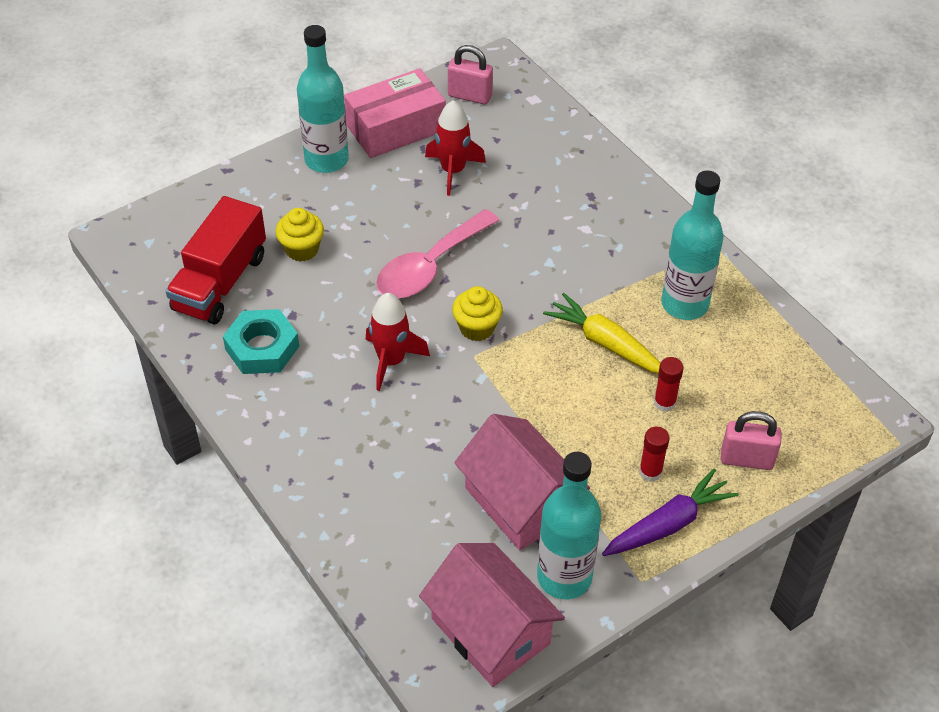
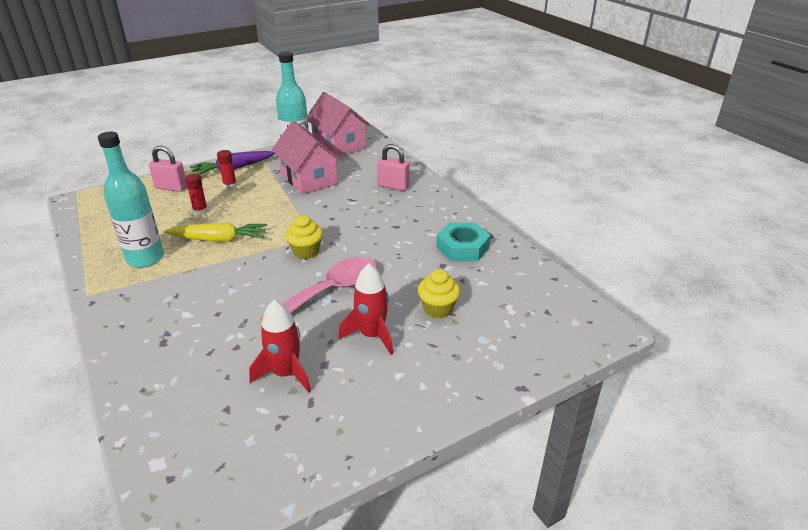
camera: 175 degrees left, 15 degrees down
(220, 282) = (503, 288): red truck -> none
(326, 160) = (416, 393): turquoise bottle -> none
(391, 361) = (371, 237): red rocket -> red rocket (372, 335)
(396, 128) = (335, 429): pink box -> none
(470, 96) = (234, 472): pink padlock -> pink padlock (393, 186)
(605, 343) = (219, 239): yellow carrot -> yellow carrot turned 45 degrees counterclockwise

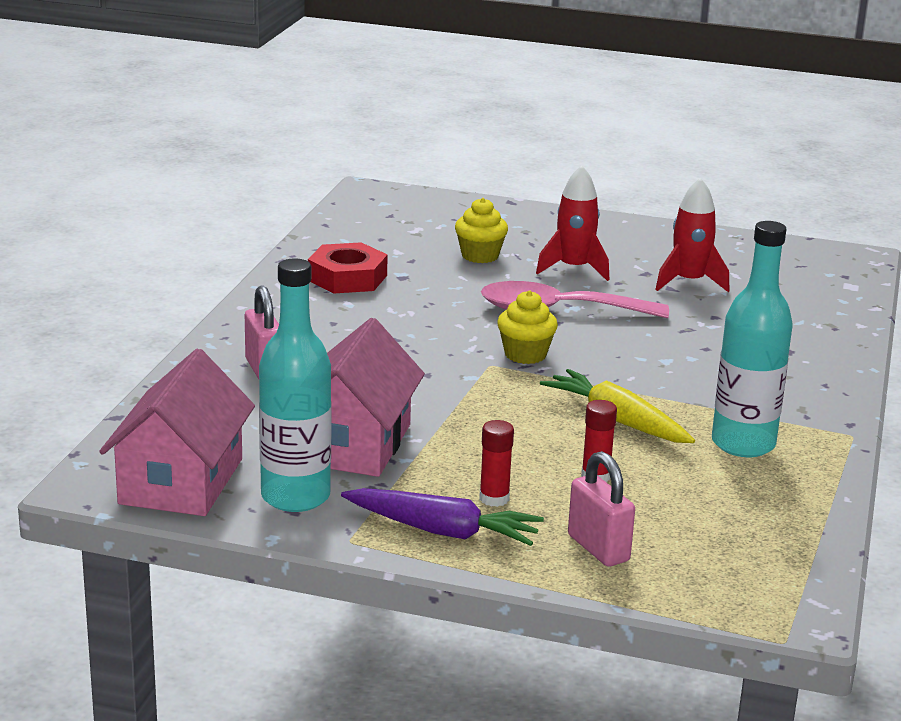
camera: 135 degrees left, 10 degrees down
(462, 247) = (347, 278): turquoise nut -> red nut

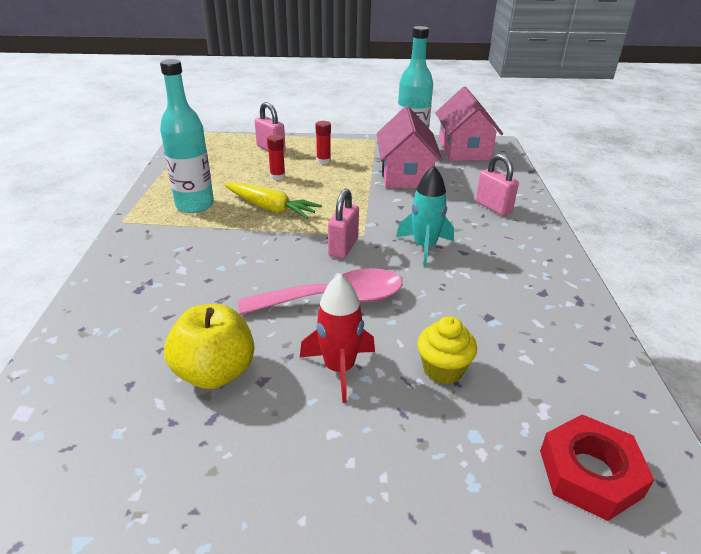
camera: 165 degrees right, 10 degrees up
(347, 278) = (530, 304): red nut -> red nut (590, 473)
(416, 339) = (424, 247): none -> turquoise rocket
(443, 531) = (339, 146): purple carrot -> none
(525, 355) = (343, 247): yellow cupcake -> pink padlock
(689, 282) = (215, 372): red rocket -> yellow apple

